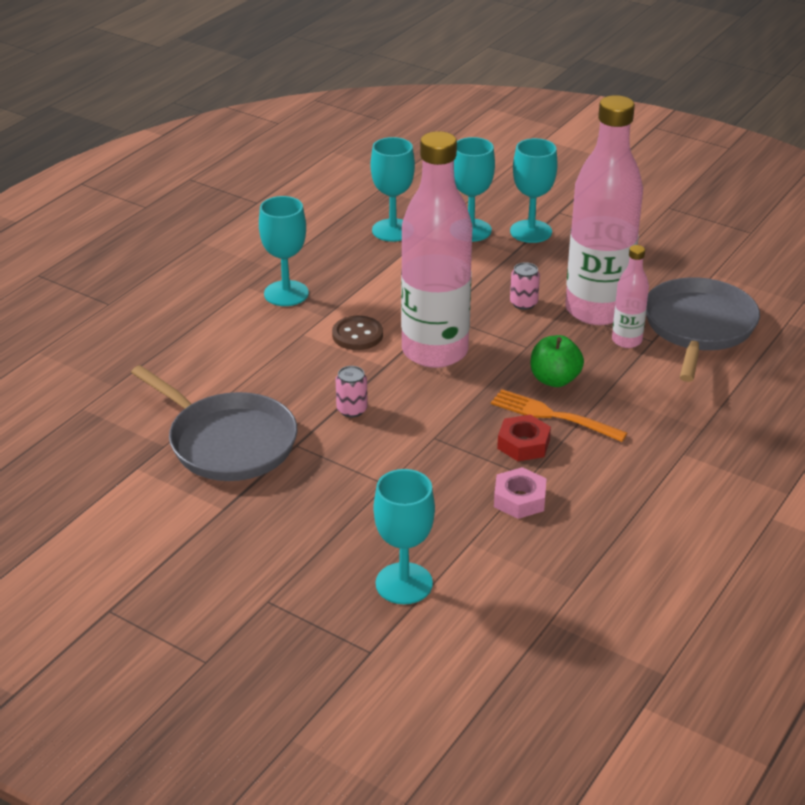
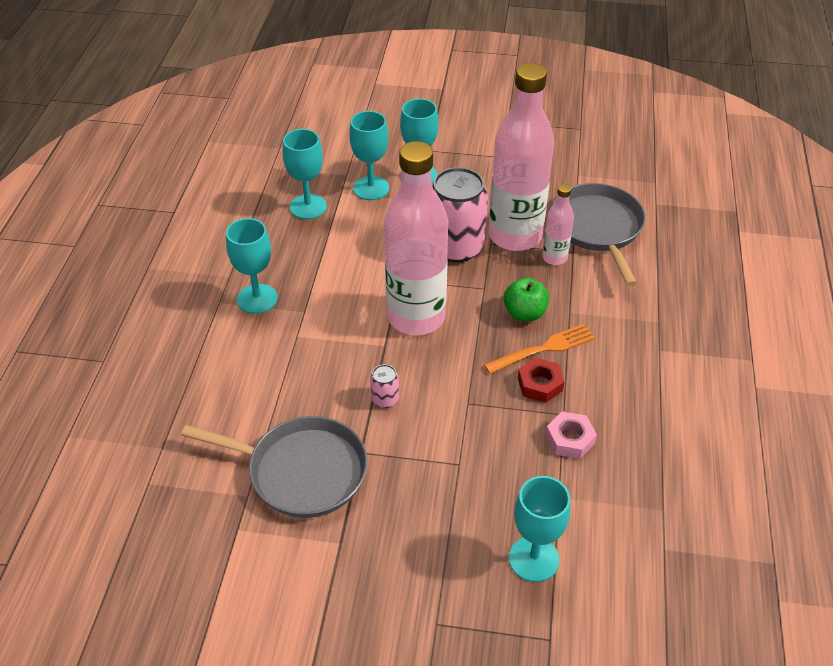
camera: 25 degrees left, 10 degrees up
(357, 335) = (343, 322): brown button -> none
(523, 303) = (456, 247): pink can -> pink can, size x2.34
(552, 415) = (544, 348): orange fork -> orange fork turned 150 degrees clockwise

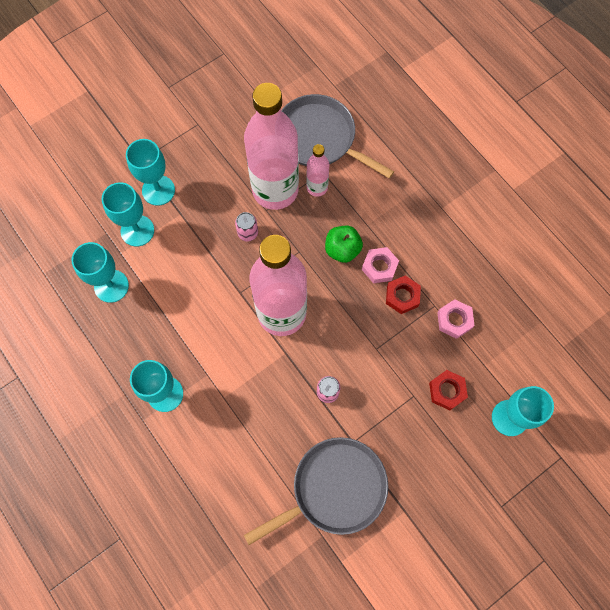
camera: 45 degrees left, 25 degrees up
(456, 247) = (248, 233): pink can -> pink can, size x0.43
(495, 486) = (447, 391): none -> red nut
(544, 348) = (379, 267): orange fork -> pink nut

